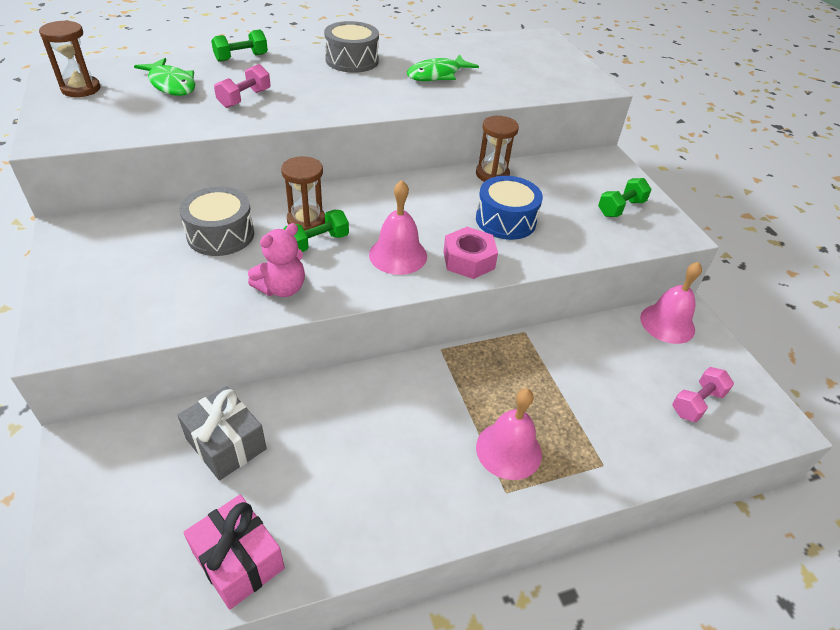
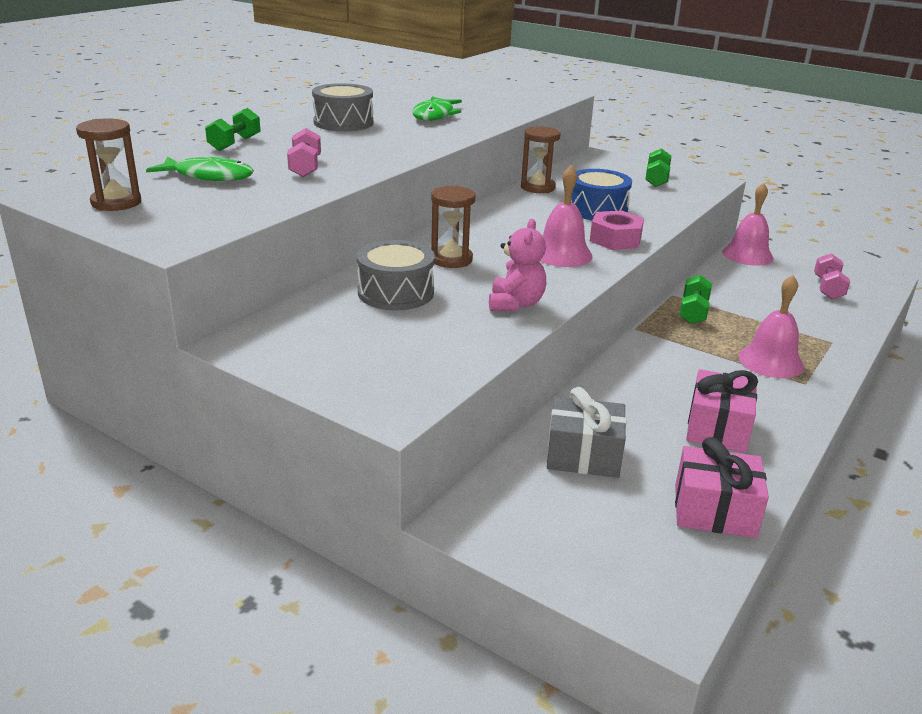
camera: 35 degrees left, 15 degrees down
(317, 242) = (487, 269): green dumbbell -> green dumbbell (693, 312)
(358, 487) = (717, 428): none -> pink gift

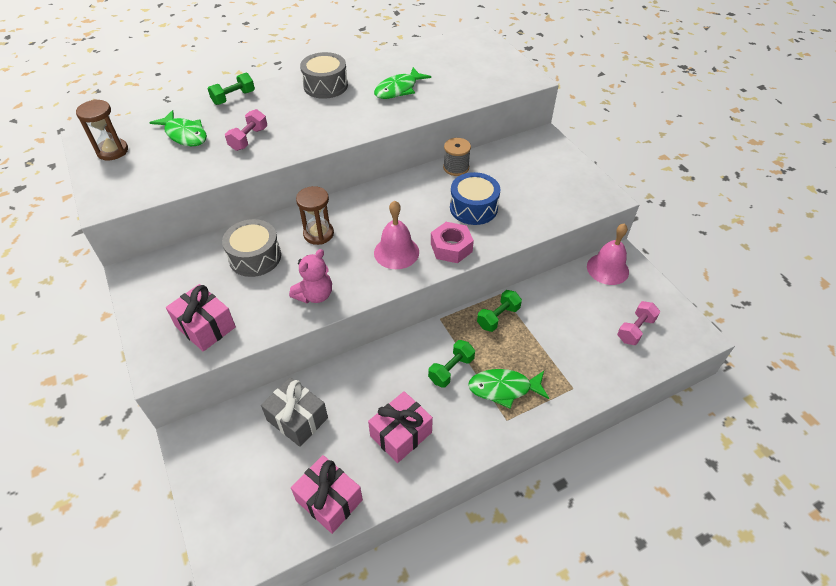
camera: 30 degrees right, 20 degrees up
(411, 361) = (205, 326): none -> pink gift
(537, 187) = (456, 167): brown hourglass -> grey spool
(656, 179) = (561, 182): green dumbbell -> green dumbbell (451, 370)
(770, 361) = (503, 388): pink bell -> green fish

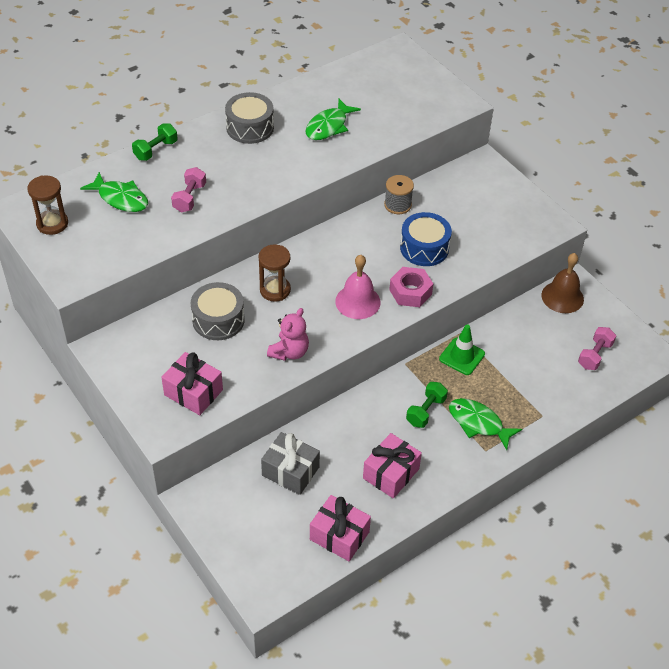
camera: 10 degrees left, 0 degrees up
(498, 317) = (462, 356): green dumbbell -> green traffic cone
(503, 388) = (478, 423): green fish -> green fish turned 45 degrees clockwise
(607, 269) = (562, 297): pink bell -> brown bell

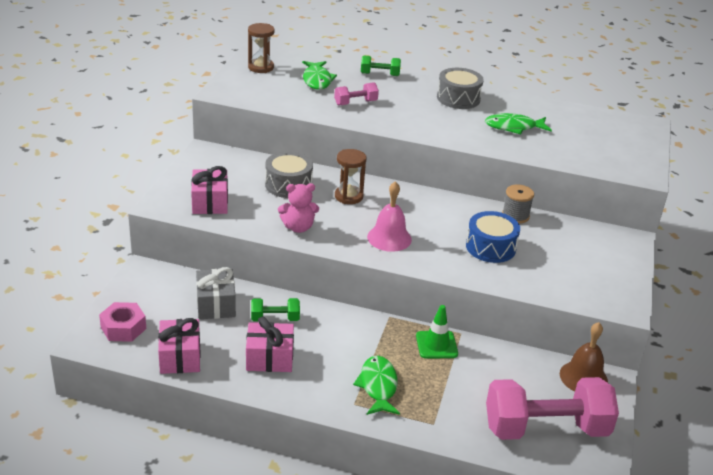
camera: 50 degrees right, 15 degrees down
(410, 292) = (435, 259): pink nut -> pink nut (123, 328)
(425, 411) = (354, 349): green dumbbell -> green dumbbell (275, 318)
(595, 355) = (546, 429): pink dumbbell -> pink dumbbell, size x2.22

